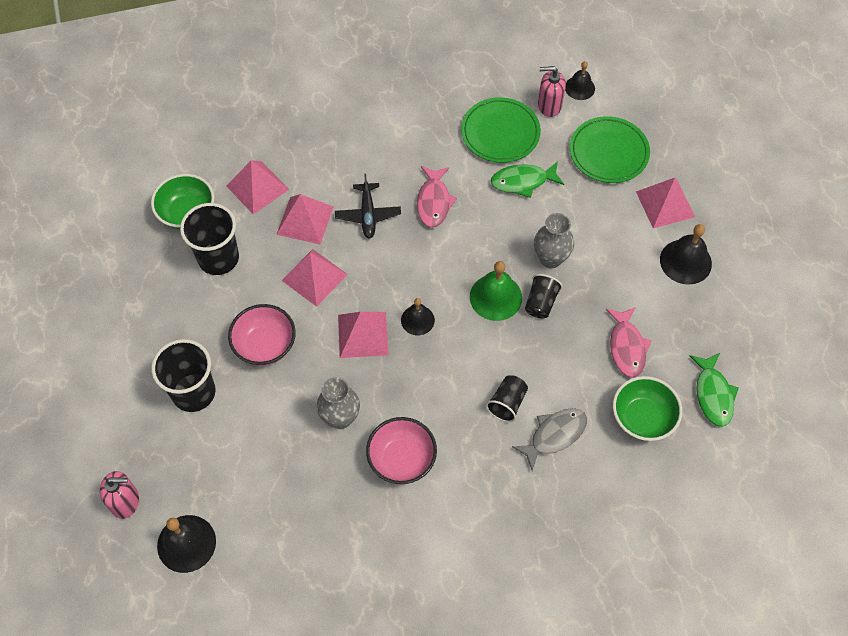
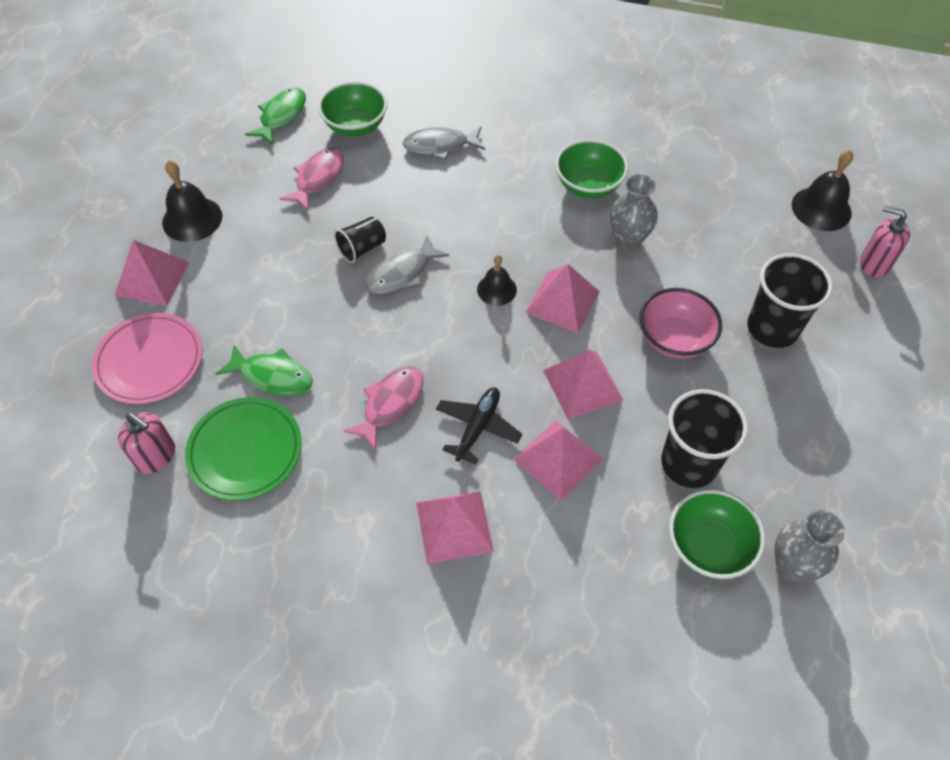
camera: 150 degrees left, 5 degrees down
(257, 187) = (597, 536): pink pyramid -> pink pyramid (454, 526)
(402, 459) = (588, 186): pink bowl -> green bowl
(495, 297) = (402, 274): green bell -> grey fish
(507, 403) = (462, 185): black cup -> none
(550, 259) = (316, 283): grey vase -> grey vase (791, 565)
(579, 88) = (98, 460): black bell -> none
(608, 152) = (150, 361): green plate -> pink plate

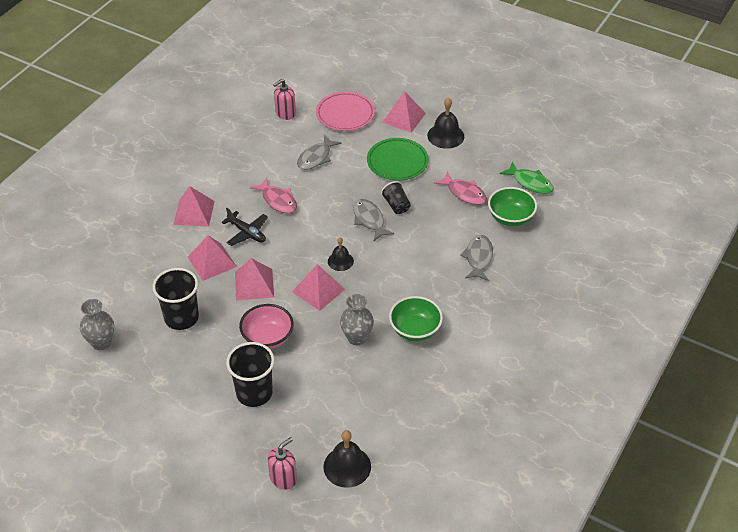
camera: 105 degrees right, 10 degrees down
(245, 451) = (274, 143): green plate -> green plate (397, 162)
(273, 376) = (316, 158): green fish -> grey fish
(708, 546) = (130, 310): green bowl -> none

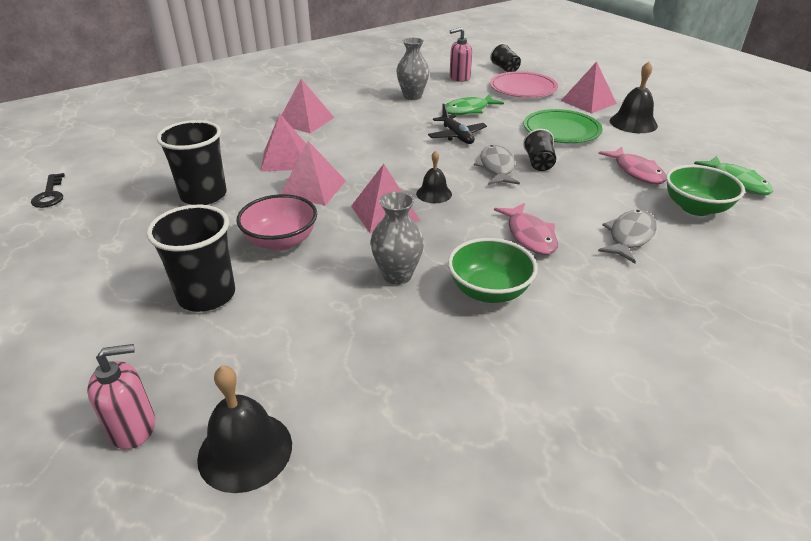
camera: 25 degrees right, 10 degrees down
(66, 356) = (50, 195): none -> black key
(101, 343) = (98, 193): grey vase -> grey vase (412, 96)
(247, 233) = (345, 146): black plane -> black plane (457, 136)
(278, 200) = (401, 130): pink fish -> pink fish (530, 236)
(316, 158) = (468, 110): grey fish -> green fish
(317, 88) = (505, 69): none -> black cup

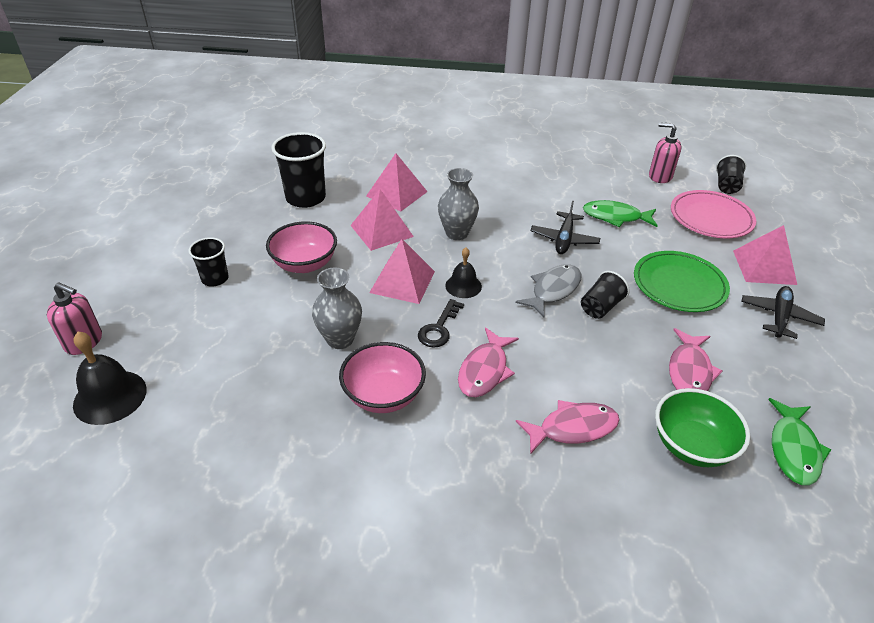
camera: 40 degrees right, 5 degrees up
(50, 195) = (225, 151): black key -> black key (439, 328)
(207, 295) = (215, 279): black cup -> black cup, size x0.58
(305, 121) = (457, 163): pink pyramid -> none
(412, 96) = (582, 178): grey vase -> grey vase (457, 233)
(489, 291) = (383, 395): green bowl -> pink bowl
(629, 236) = (573, 428): grey fish -> pink fish
(633, 123) = (779, 317): black bell -> black plane

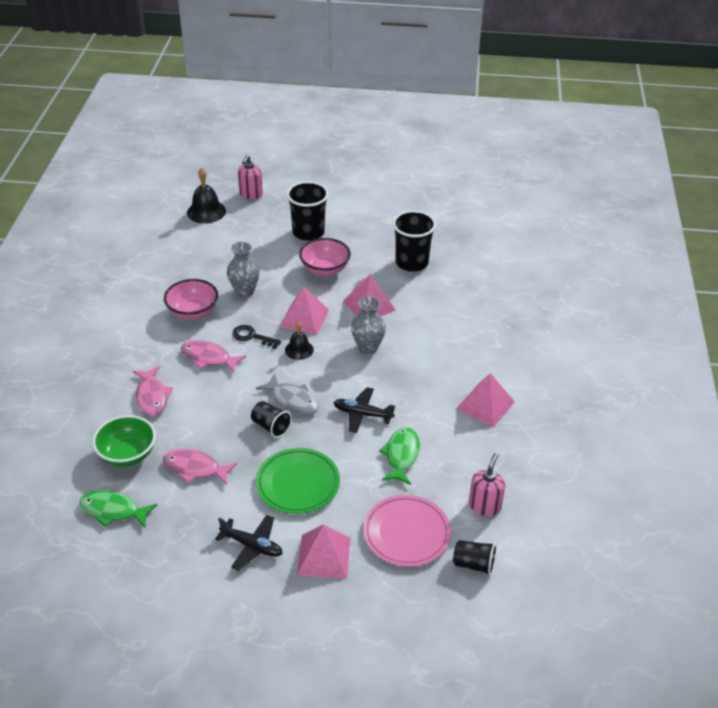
camera: 90 degrees right, 0 degrees up
(215, 279) = (308, 232): black cup -> black cup, size x1.74
(396, 193) = (425, 312): pink pyramid -> pink pyramid (485, 405)

